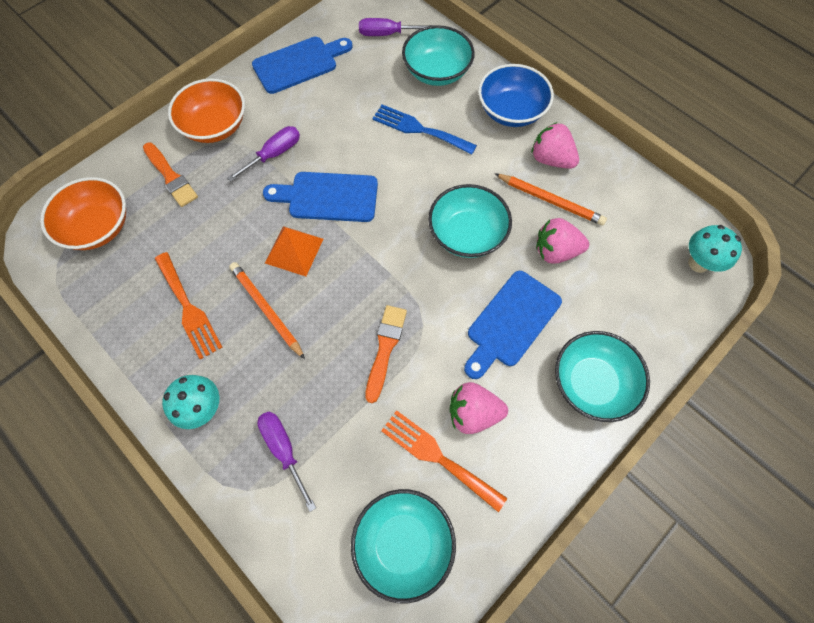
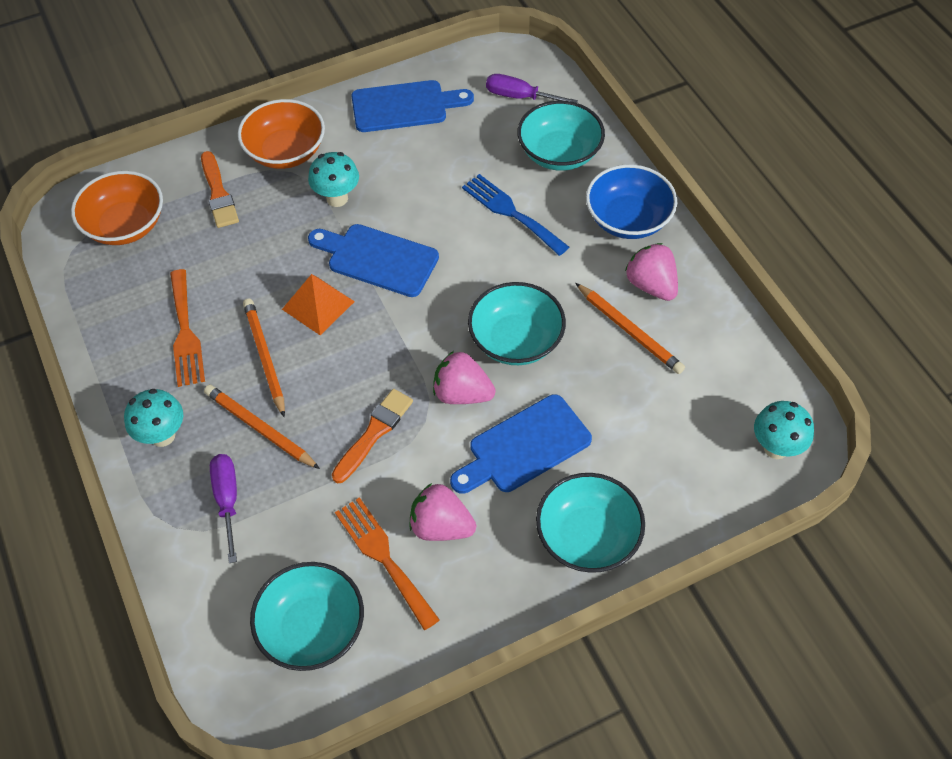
camera: 20 degrees right, 10 degrees down
(274, 154) = (337, 198): purple screwdriver -> turquoise mushroom
(287, 375) = (260, 428): none -> orange pencil
(556, 251) = (610, 387): pink strawberry -> pink strawberry (462, 393)

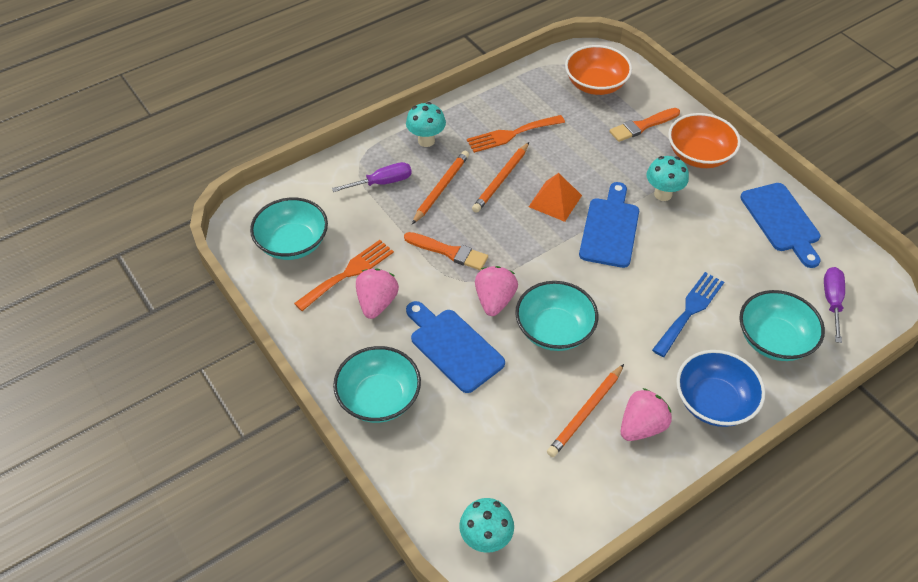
camera: 80 degrees right, 5 degrees down
(265, 357) = (501, 179): orange pencil -> orange pencil turned 150 degrees clockwise

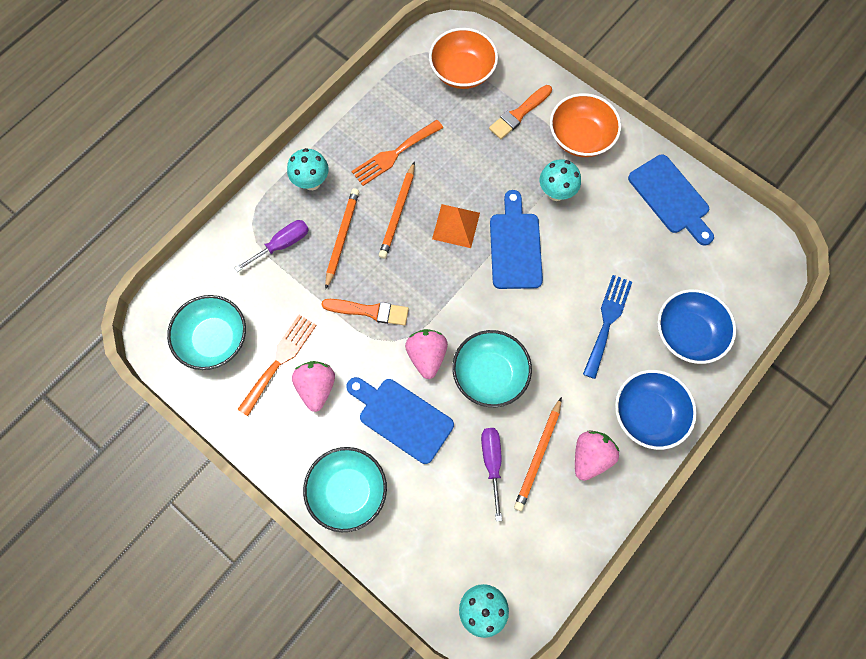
camera: 15 degrees left, 20 degrees up
(774, 340) = (687, 333): turquoise bowl -> blue bowl
(832, 302) = (730, 278): purple screwdriver -> purple screwdriver (492, 463)

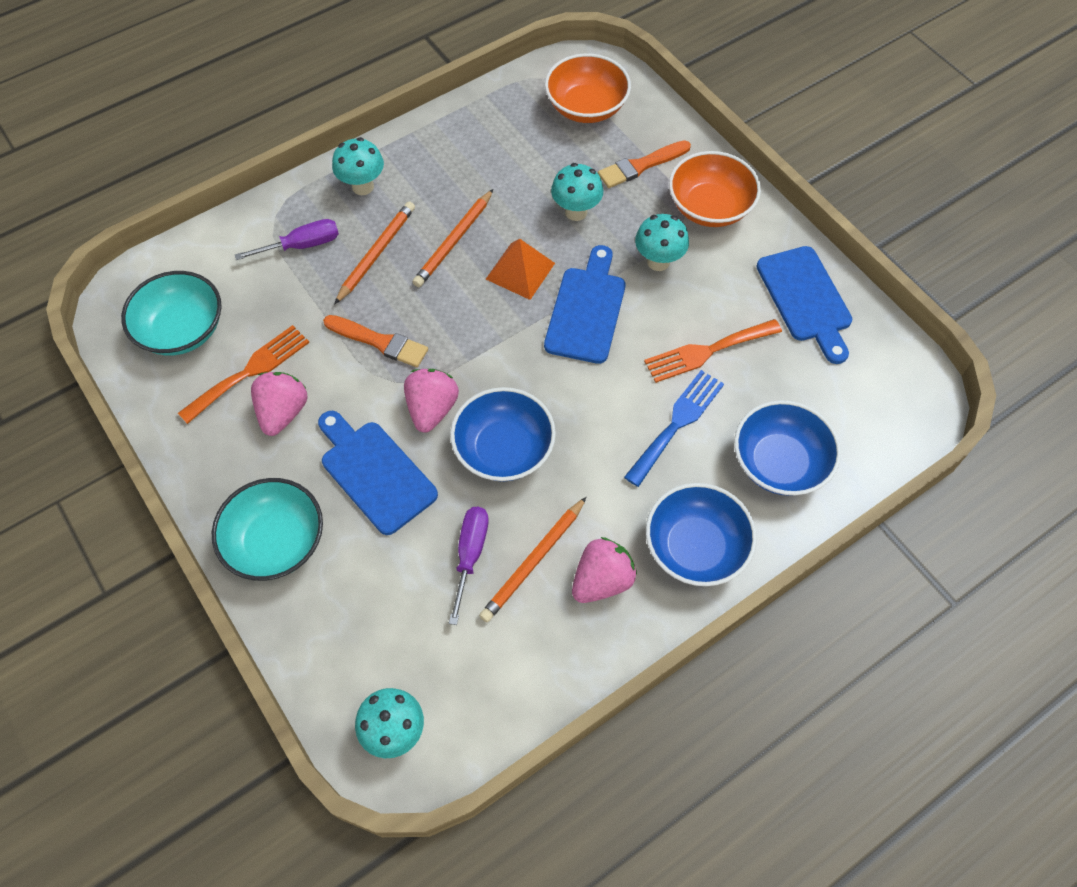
camera: 15 degrees right, 10 degrees down
(394, 154) = (472, 178): orange fork -> orange fork (707, 351)
(482, 165) = (576, 212): none -> turquoise mushroom
(490, 374) = (504, 449): turquoise bowl -> blue bowl

